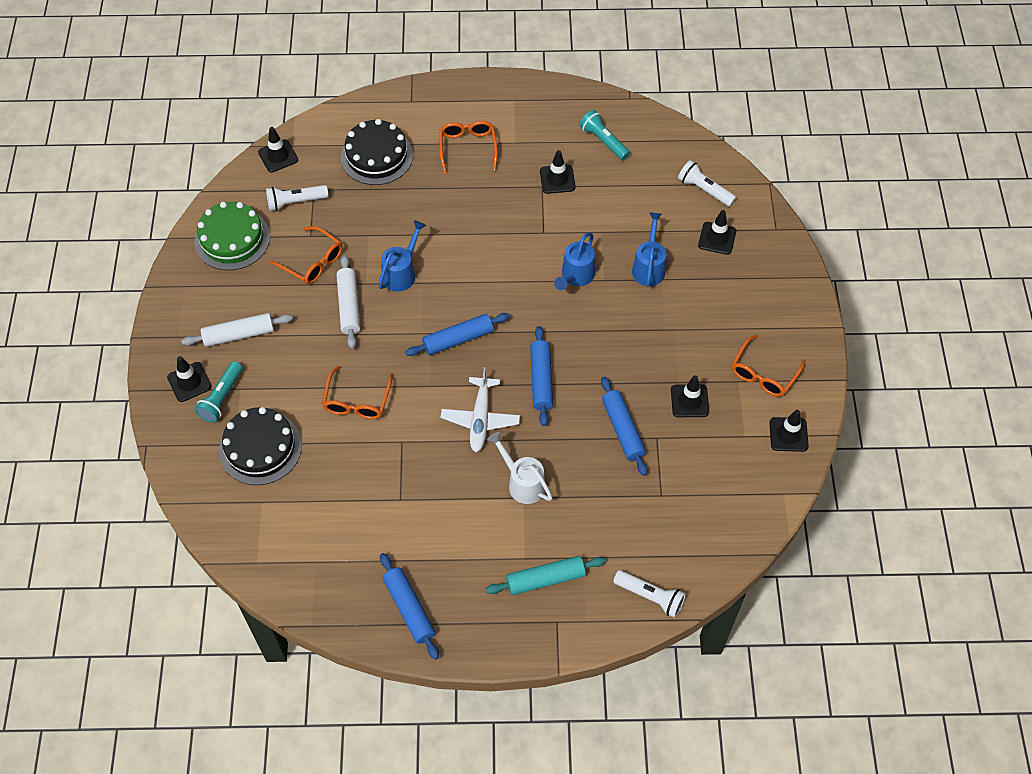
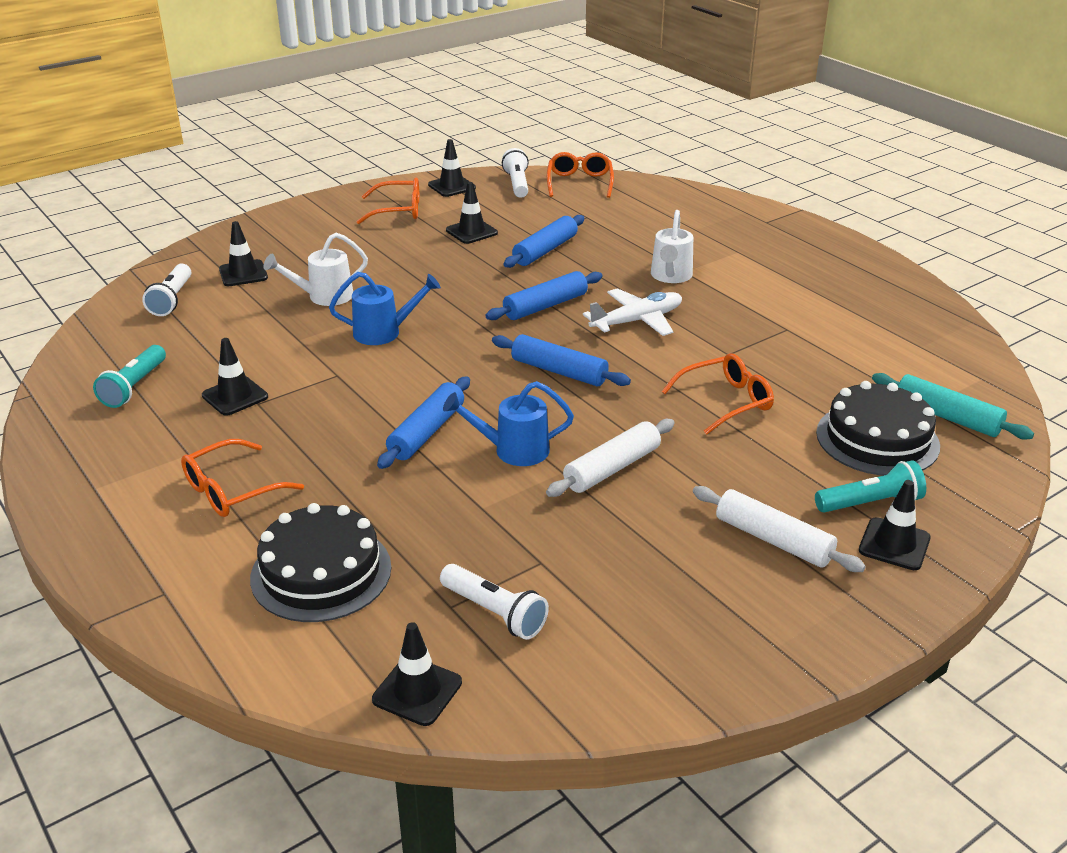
camera: 125 degrees left, 25 degrees down
(232, 239) = (637, 644): green cake -> none
(313, 262) = (582, 535): orange glasses -> orange glasses (579, 183)
(409, 609) = (871, 283): blue rolling pin -> blue rolling pin (427, 432)
(545, 579) = (740, 237): turquoise rolling pin -> turquoise rolling pin (947, 417)
(649, 267) = (324, 297): blue watering can -> white watering can
(650, 596) = (683, 195): white flashlight -> white flashlight (517, 184)

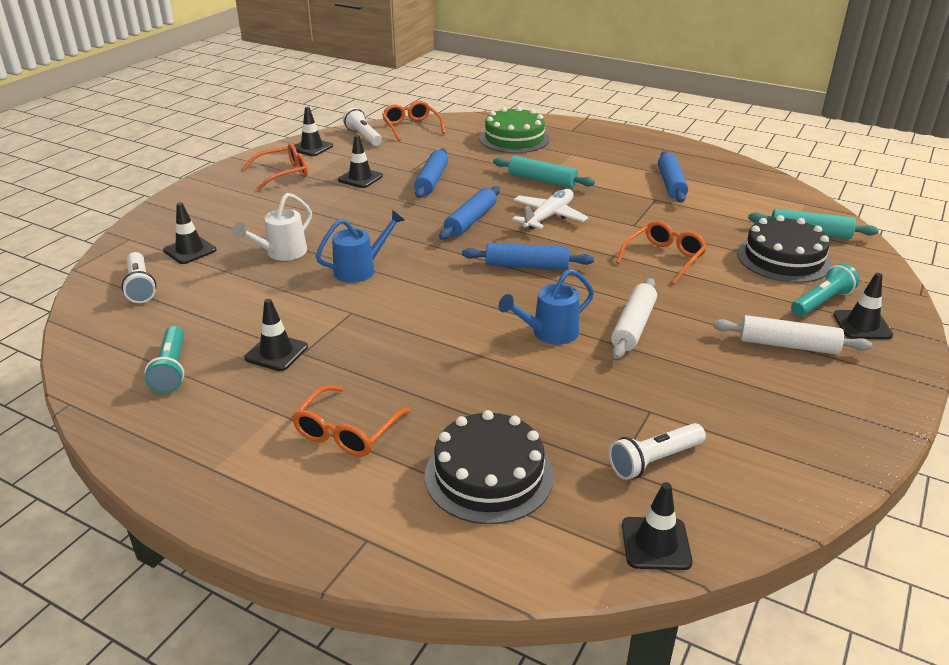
camera: 25 degrees left, 0 degrees up
(427, 432) = (469, 338): blue rolling pin -> blue rolling pin (671, 184)
(495, 612) = (654, 461): white flashlight -> white flashlight turned 135 degrees clockwise
(670, 276) = (542, 180): white watering can -> turquoise rolling pin
(685, 219) = (514, 139): none -> green cake

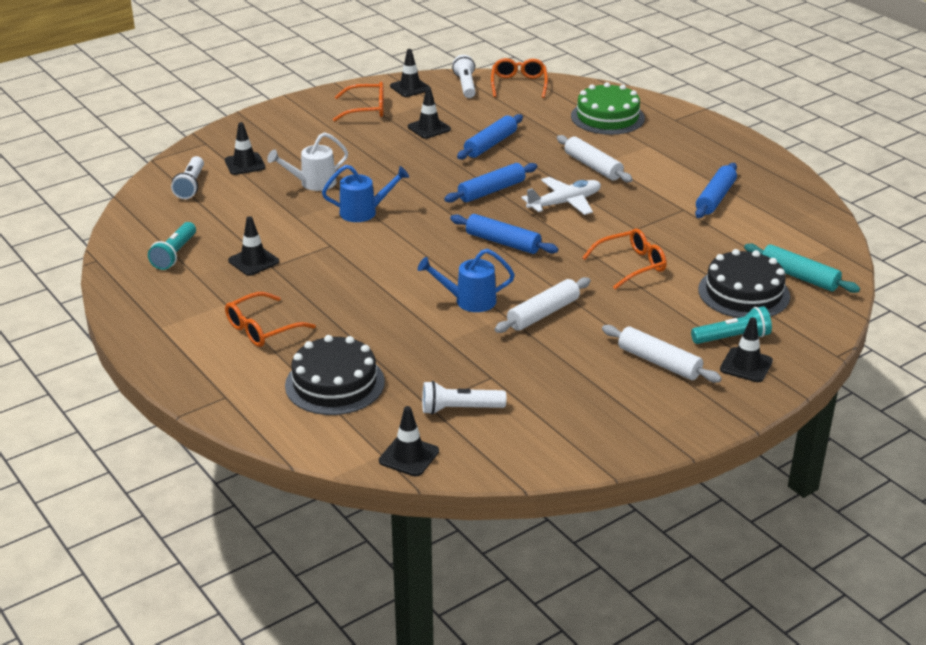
camera: 25 degrees right, 0 degrees up
(542, 180) = (593, 166): turquoise rolling pin -> white rolling pin

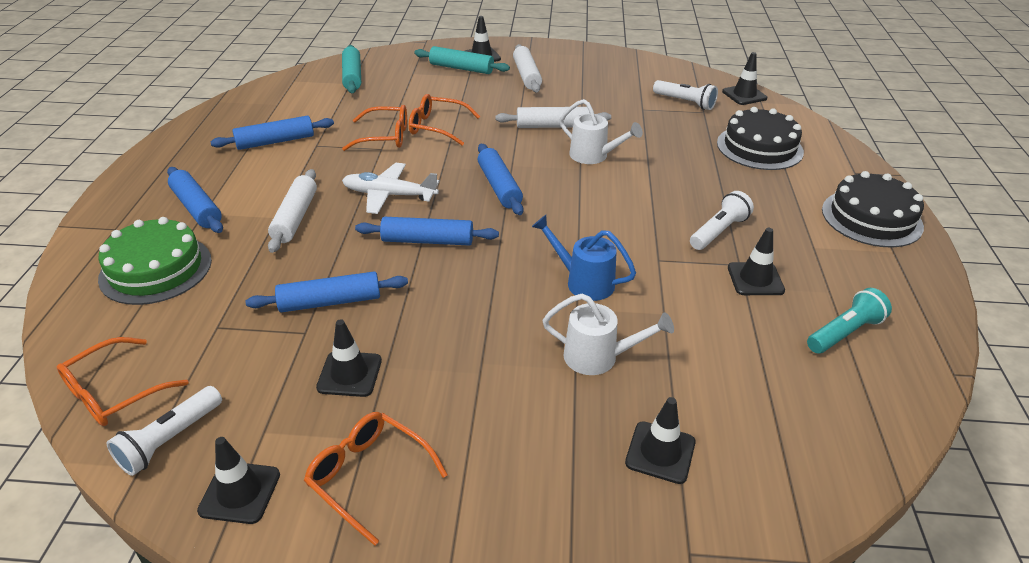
camera: 140 degrees left, 5 degrees up
(191, 186) = (769, 449): white flashlight -> white flashlight (719, 231)
(262, 329) = (791, 208): orange glasses -> orange glasses (385, 137)
(469, 301) = (594, 156): blue watering can -> white watering can
(659, 145) = (197, 208): none -> blue rolling pin
(732, 338) = (461, 68): turquoise flashlight -> turquoise rolling pin
(744, 293) = (404, 83): black cake -> black cake (871, 218)

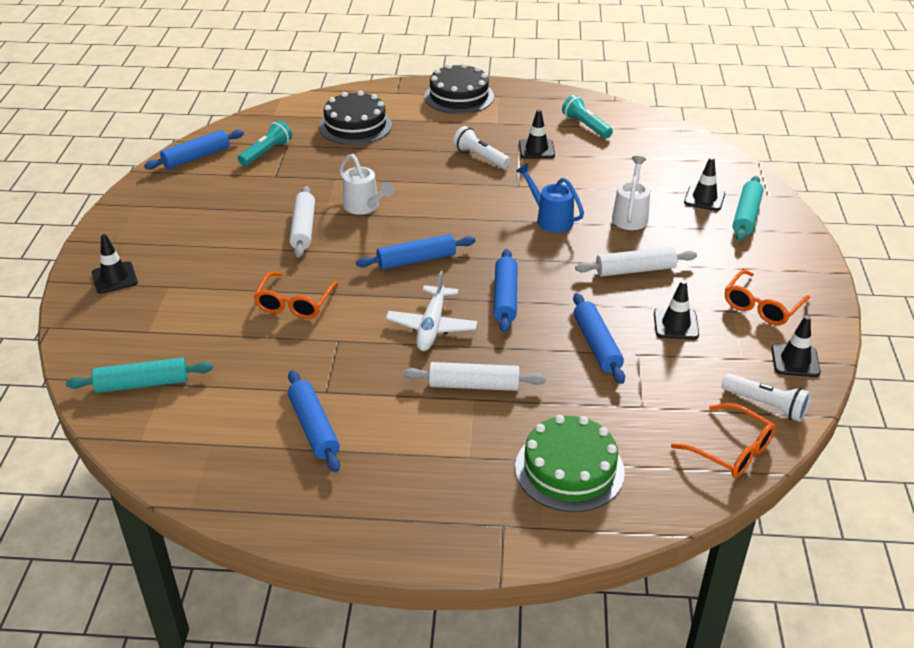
camera: 90 degrees left, 0 degrees up
(197, 208) = (458, 465): blue rolling pin -> blue rolling pin (196, 157)
(385, 137) = (312, 340): orange glasses -> none
(461, 68) = (145, 292): turquoise rolling pin -> turquoise rolling pin (746, 216)
(526, 75) = (180, 244): white rolling pin -> white rolling pin (635, 270)
(583, 282) = (550, 219): blue watering can -> blue watering can turned 105 degrees clockwise
(594, 156) = (364, 207): white watering can -> white watering can turned 105 degrees clockwise
(685, 102) = (266, 152): white flashlight -> turquoise flashlight
(744, 95) = (257, 121): black traffic cone -> none

